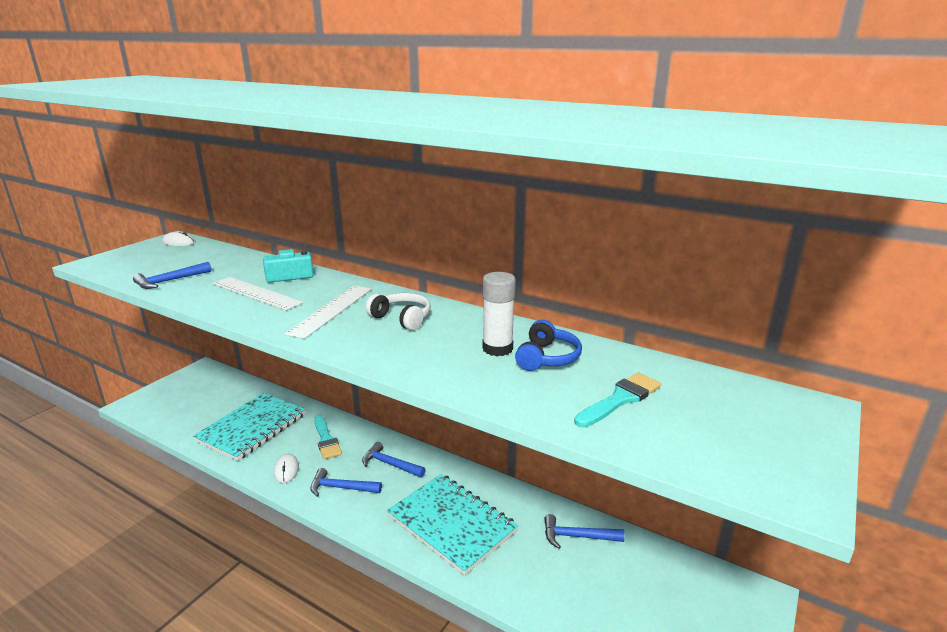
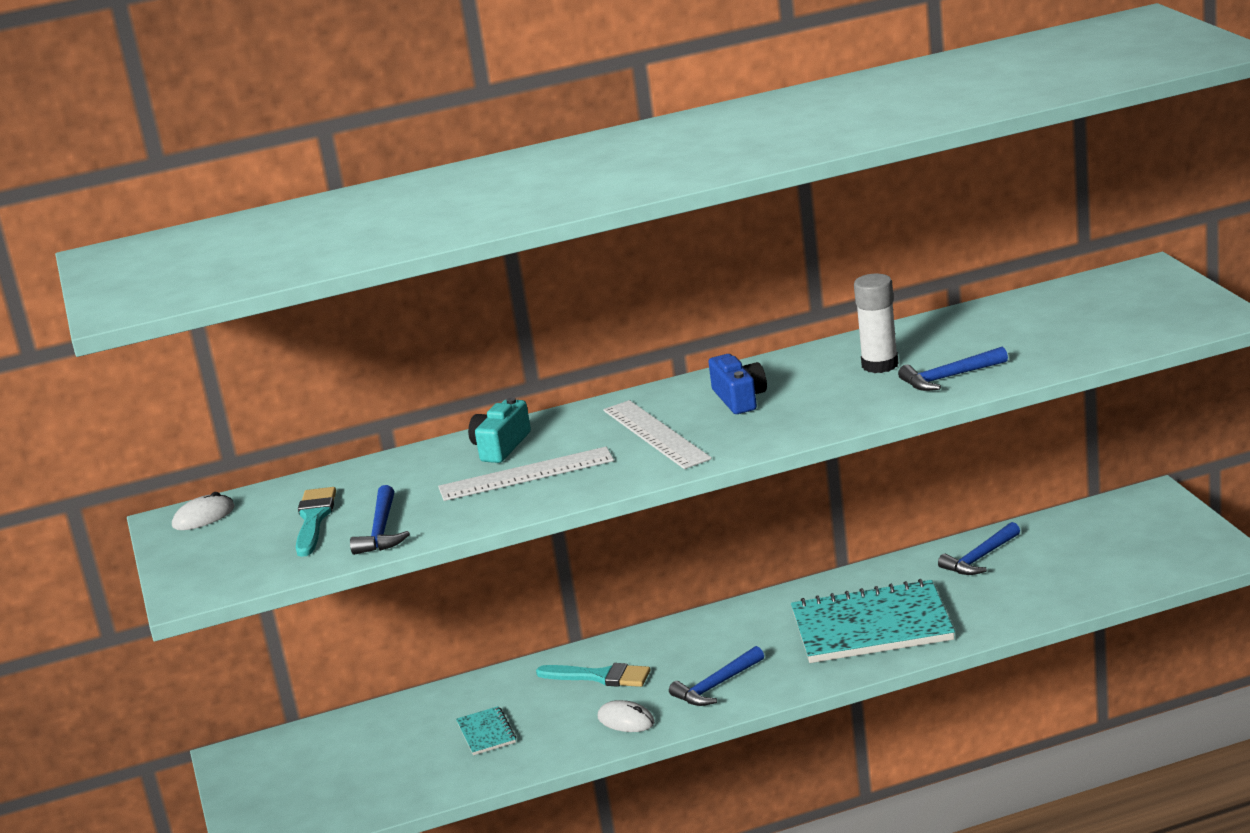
camera: 45 degrees left, 0 degrees up
(252, 428) = (486, 733): turquoise notebook -> turquoise notebook, size x0.43
(390, 464) = (716, 640): blue hammer -> blue hammer (949, 377)
(402, 318) = (739, 398): white headphones -> blue camera
(547, 358) = (930, 347): blue headphones -> none
(620, 399) = (1039, 337): turquoise brush -> turquoise brush (314, 519)

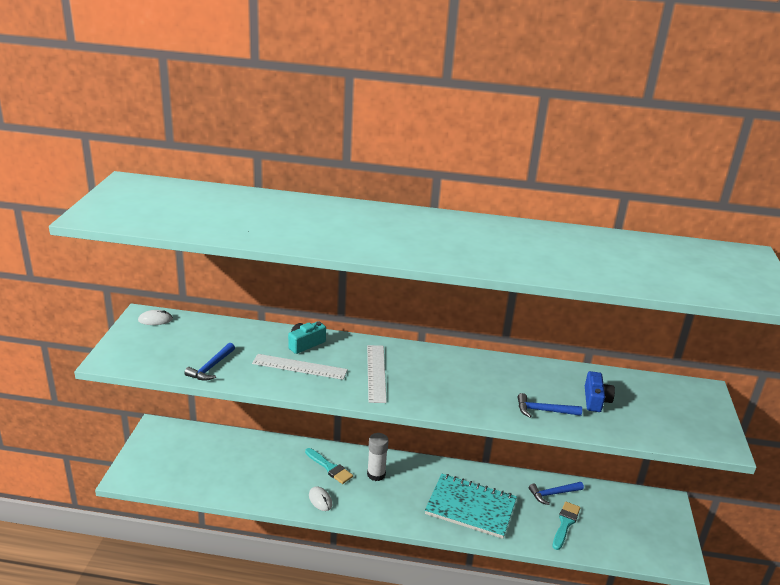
camera: 20 degrees right, 5 degrees up
(314, 519) = (193, 345): turquoise brush -> turquoise brush (565, 523)
(486, 733) = (259, 472): turquoise notebook -> none
(716, 686) = (374, 502): blue hammer -> none
(739, 398) = (433, 370): blue camera -> blue camera (595, 400)
(880, 365) = (516, 384): white glue stick -> white glue stick (376, 474)

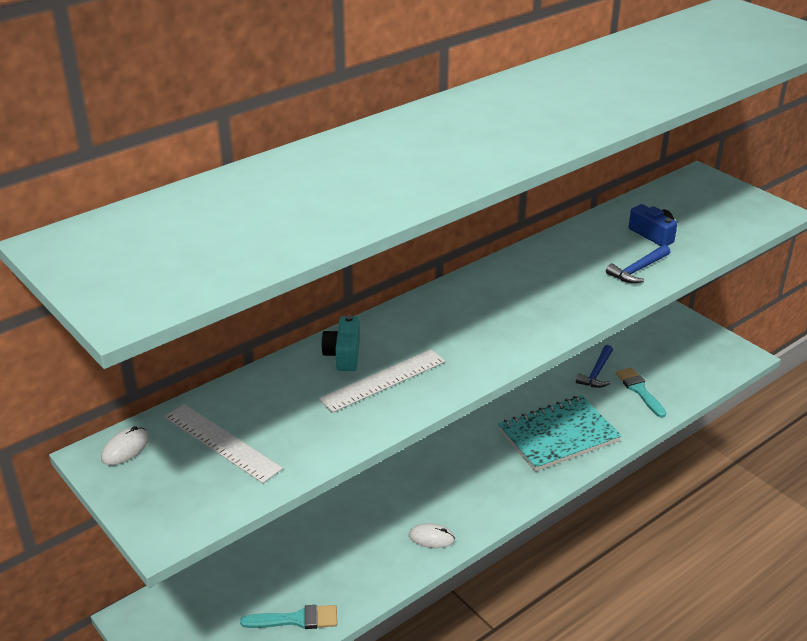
camera: 45 degrees left, 5 degrees up
(211, 367) = (298, 448): blue hammer -> none
(330, 468) = (391, 501): turquoise brush -> turquoise brush (296, 619)
(376, 373) = (460, 334): white ruler -> white ruler (222, 442)
(376, 474) = (441, 472): white glue stick -> none

